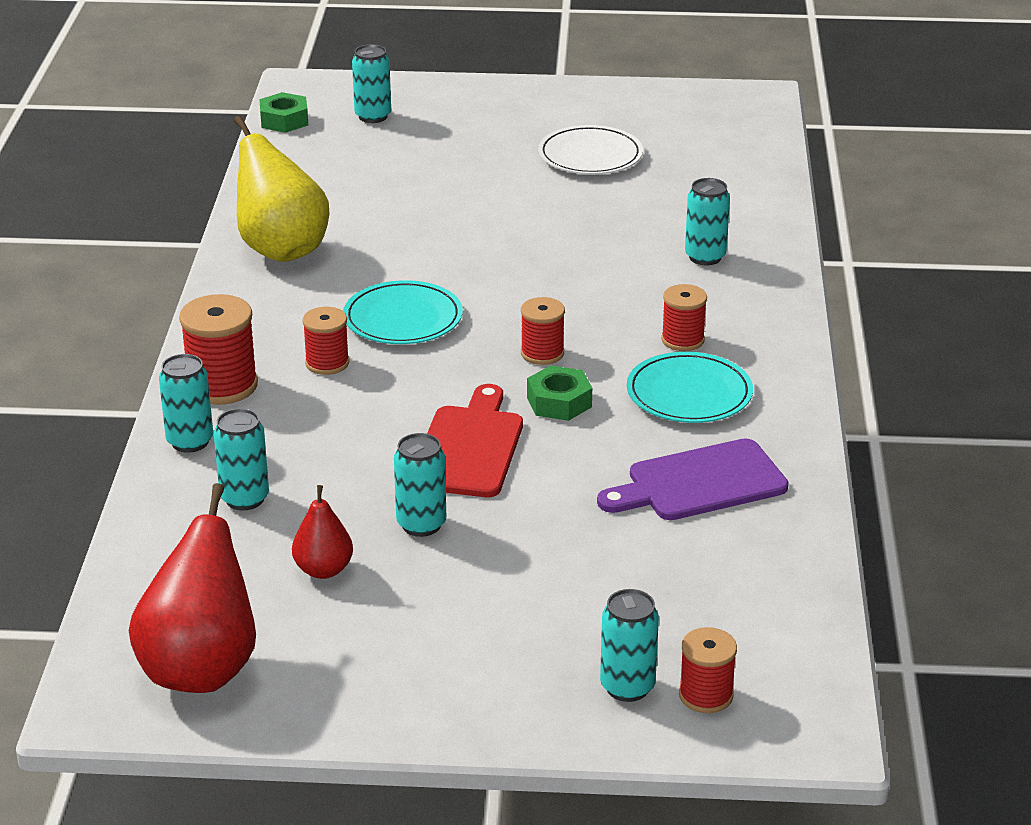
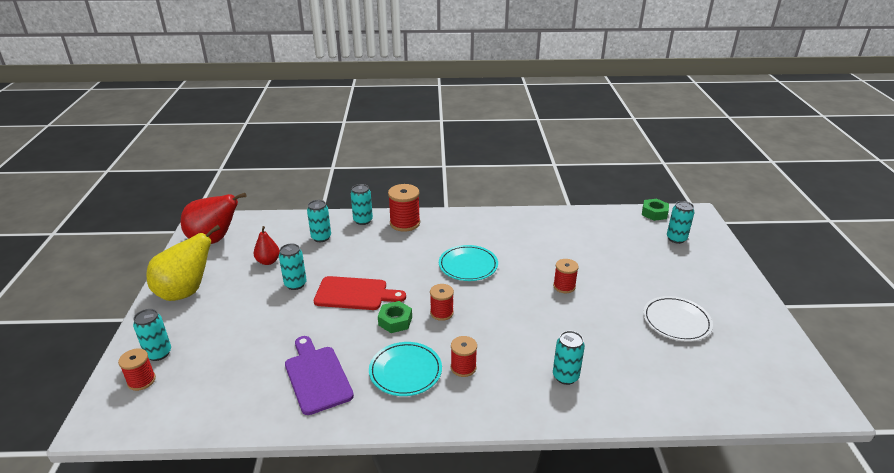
camera: 85 degrees right, 0 degrees up
(281, 249) = (524, 225): yellow pear -> yellow pear (186, 292)
(327, 363) = (425, 247): red spool -> red spool (564, 286)

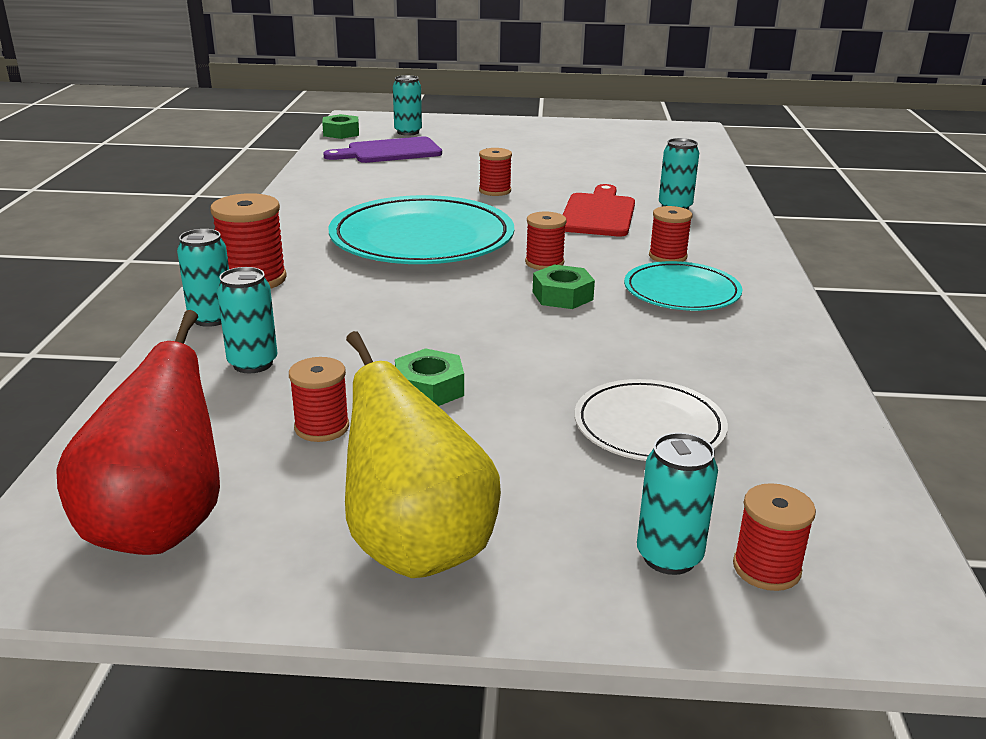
camera: 85 degrees left, 5 degrees down
(268, 261) = (322, 427): red pear -> red spool
(295, 284) = (429, 388): turquoise can -> green nut
(317, 376) = (707, 358): purple cutting board -> purple cutting board (389, 151)
(355, 294) = (479, 327): red cutting board -> red cutting board (598, 213)
(468, 265) = (422, 239): turquoise plate -> turquoise plate, size x1.78
(676, 321) = (573, 153): white plate -> white plate (649, 426)

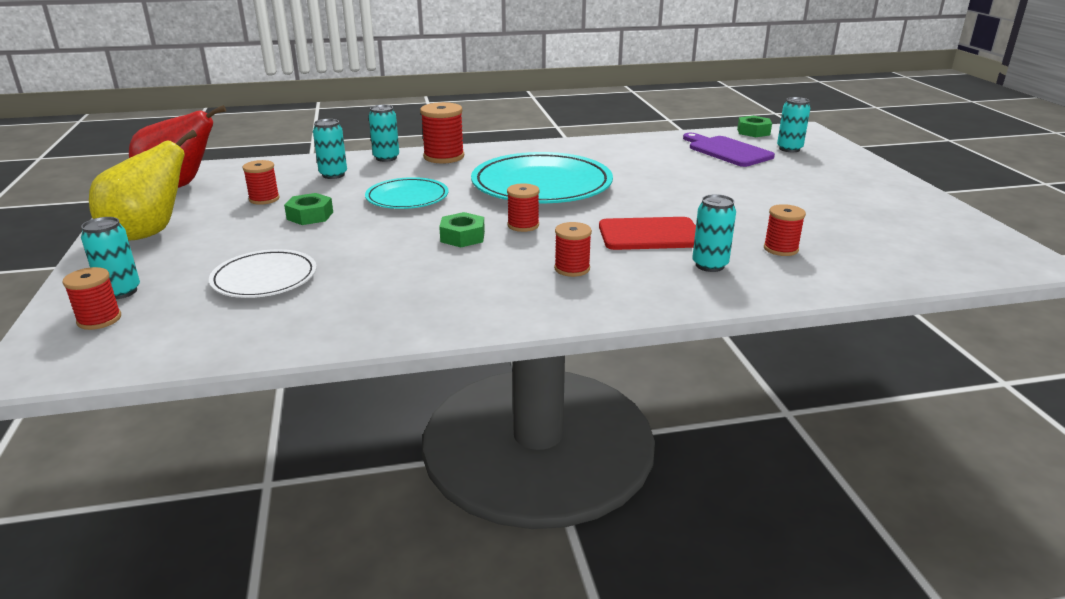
camera: 75 degrees right, 0 degrees up
(495, 191) = (672, 193): red spool -> red spool (780, 249)
(681, 292) = (494, 278): turquoise plate -> turquoise plate (407, 197)

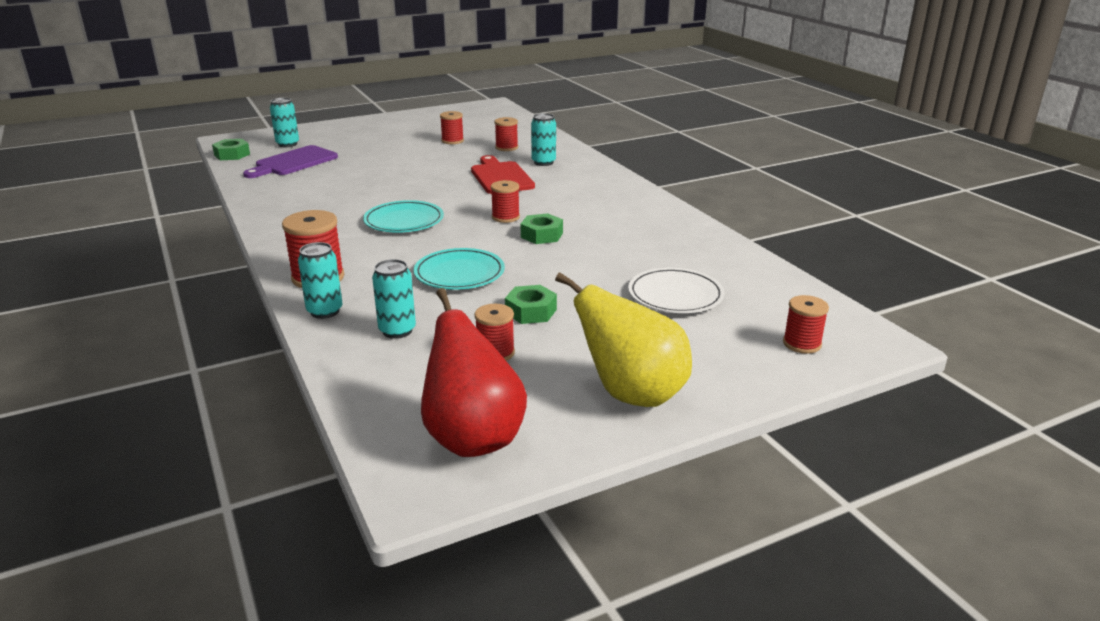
camera: 105 degrees left, 0 degrees up
(120, 292) = (755, 354): turquoise can -> none
(541, 185) = (404, 221): turquoise plate -> turquoise plate, size x0.56
(572, 269) = (575, 195): red spool -> red spool (452, 141)

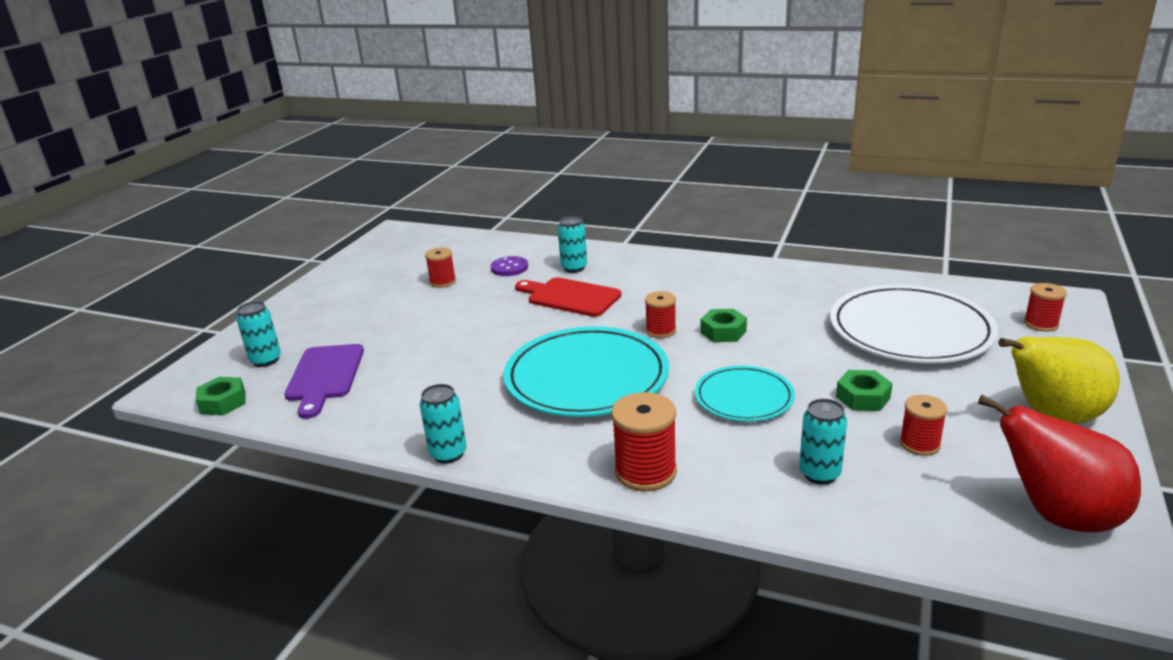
camera: 40 degrees left, 0 degrees up
(325, 311) = (727, 496): turquoise can -> turquoise can (448, 454)
(404, 221) = (586, 377): turquoise plate -> turquoise plate, size x1.78
(506, 147) = (509, 268): red spool -> purple button
(675, 295) = (910, 330): white plate -> white plate, size x1.78

